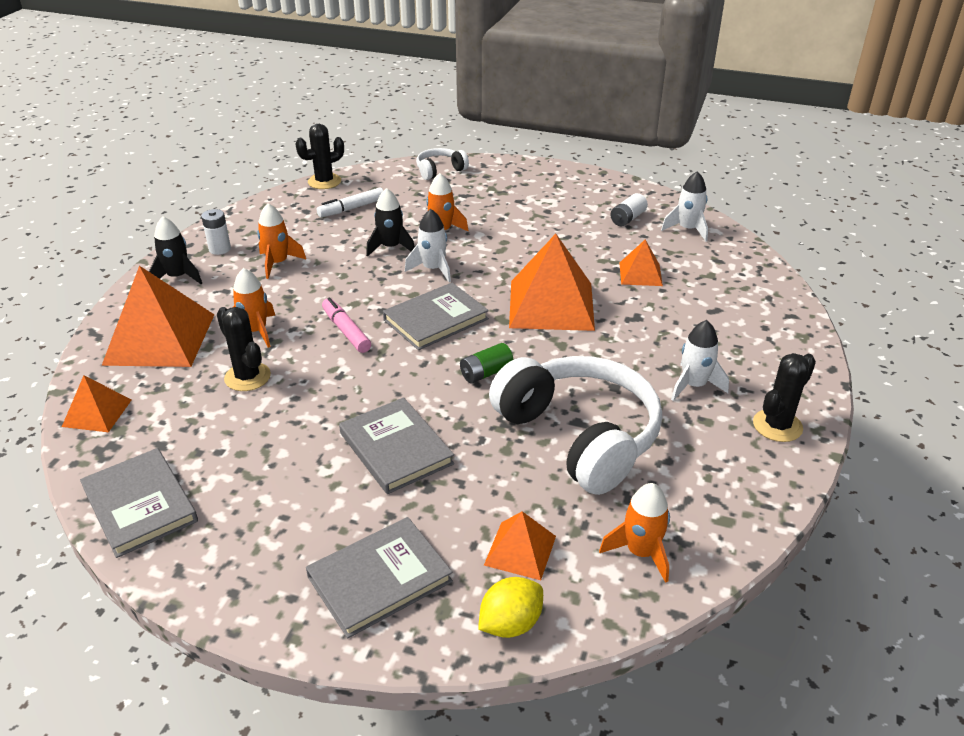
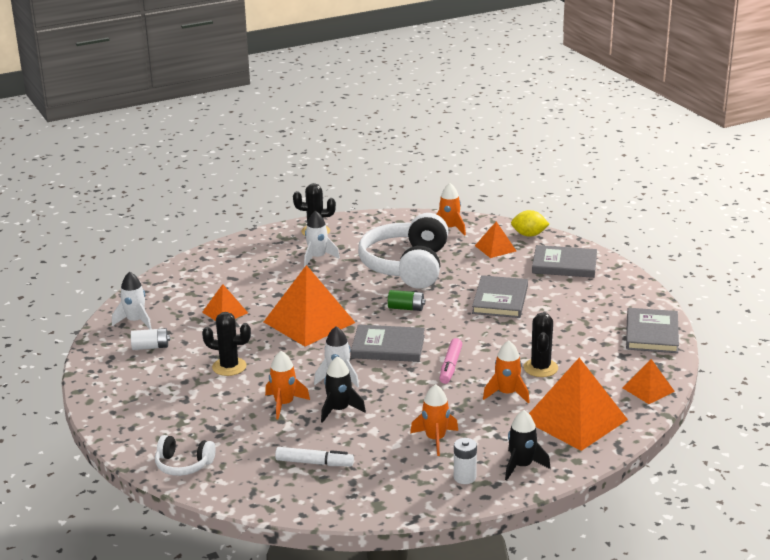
camera: 135 degrees left, 10 degrees down
(324, 182) = (293, 509): black cactus -> black cactus (229, 367)

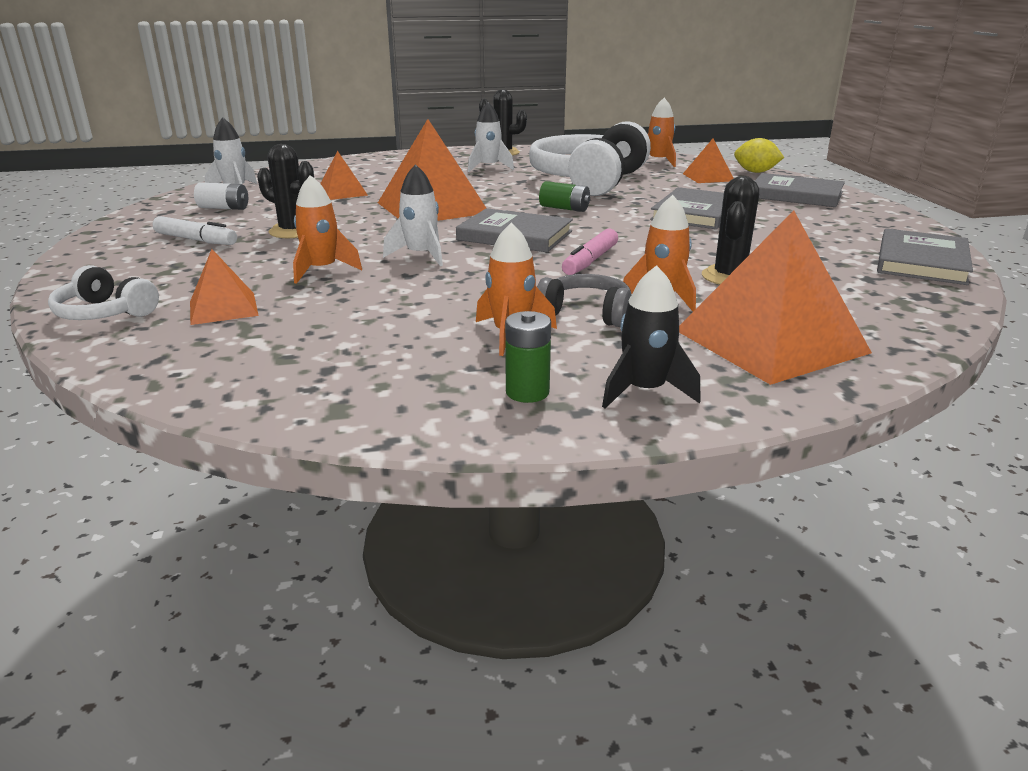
camera: 15 degrees right, 0 degrees up
(314, 463) = (292, 337): white marker -> white marker (196, 240)
(339, 410) = (392, 284): black rocket -> none
(464, 477) = (527, 392): white battery -> green battery
(469, 415) = (586, 313): none -> grey headphones
(648, 389) = (914, 320): orange pyramid -> orange pyramid (223, 308)

